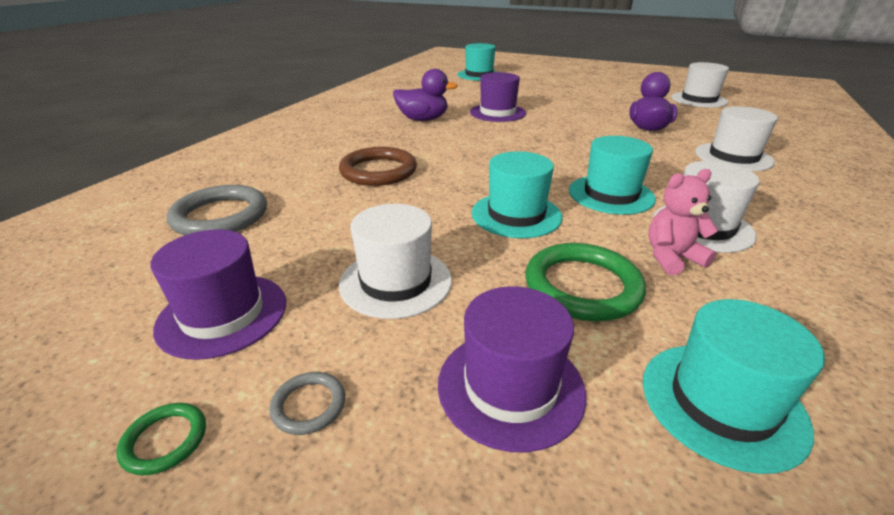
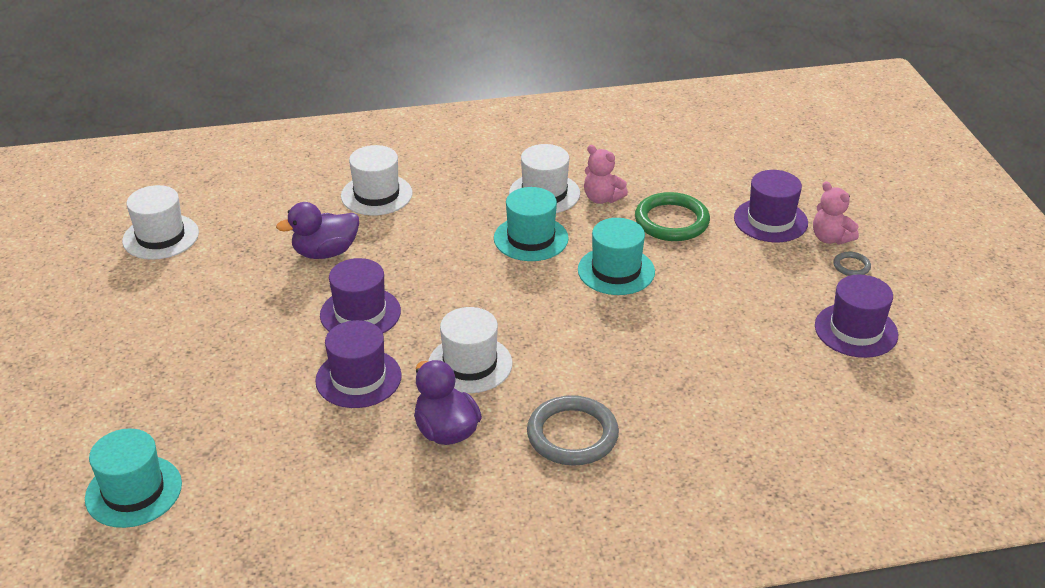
camera: 125 degrees left, 5 degrees up
(165, 440) = (913, 291): green ring -> none
(220, 216) = (799, 417): grey ring -> grey ring (572, 435)
(378, 171) = (625, 380): brown ring -> none
(395, 434) = (830, 238): none -> pink teddy bear
(396, 282) = (751, 285): white hat -> white hat (470, 364)
(562, 123) = (360, 313): none -> purple hat
(722, 403) = (710, 171): turquoise hat -> none

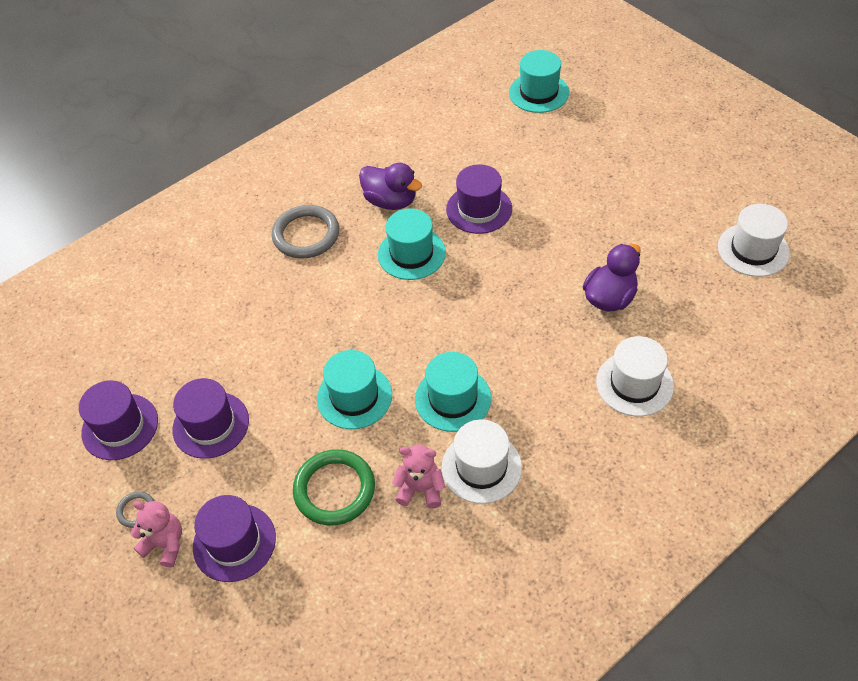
camera: 155 degrees right, 15 degrees up
(360, 313) = (526, 257): purple hat -> purple hat (211, 425)
(470, 364) = (411, 253): white hat -> turquoise hat

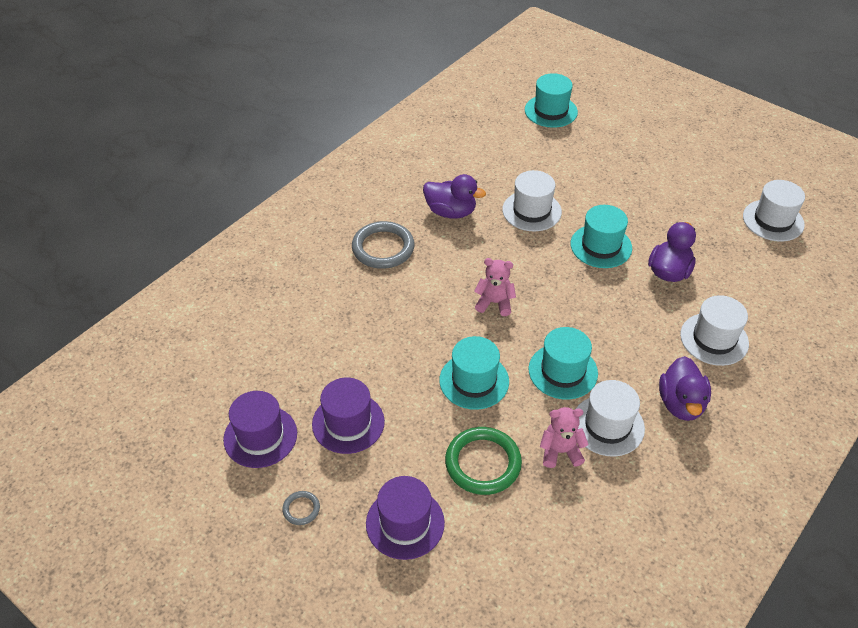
camera: 15 degrees left, 5 degrees down
(165, 544) = (339, 535): pink teddy bear -> pink teddy bear (494, 303)
(411, 253) = (484, 254): turquoise hat -> turquoise hat (601, 246)
(479, 209) = (531, 211): purple hat -> white hat
(571, 454) = (681, 404): none -> purple duck

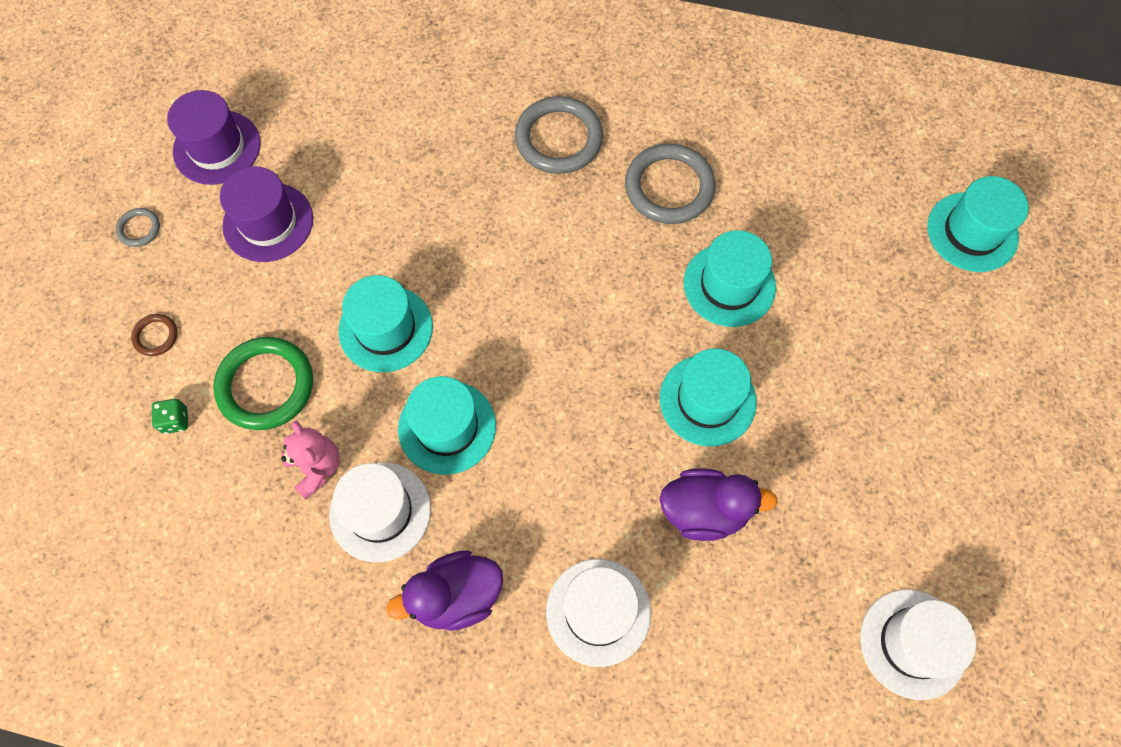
camera: 65 degrees right, 20 degrees up
(405, 523) = (156, 336): purple hat -> brown ring
(451, 212) = (669, 187): purple duck -> grey ring
(484, 529) = (175, 420): none -> green dice
(494, 303) = (527, 303): pink teddy bear -> none
(531, 211) = (729, 285): white hat -> turquoise hat

